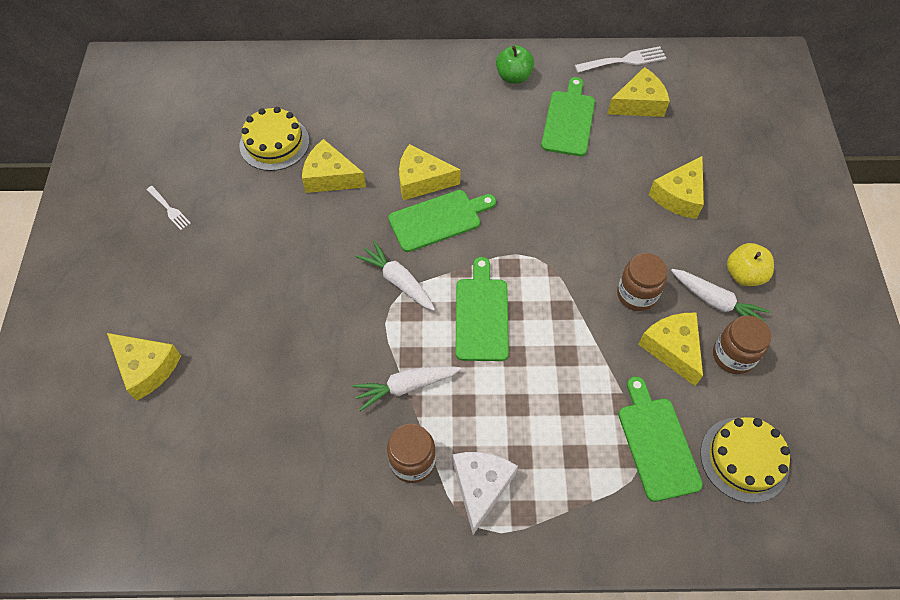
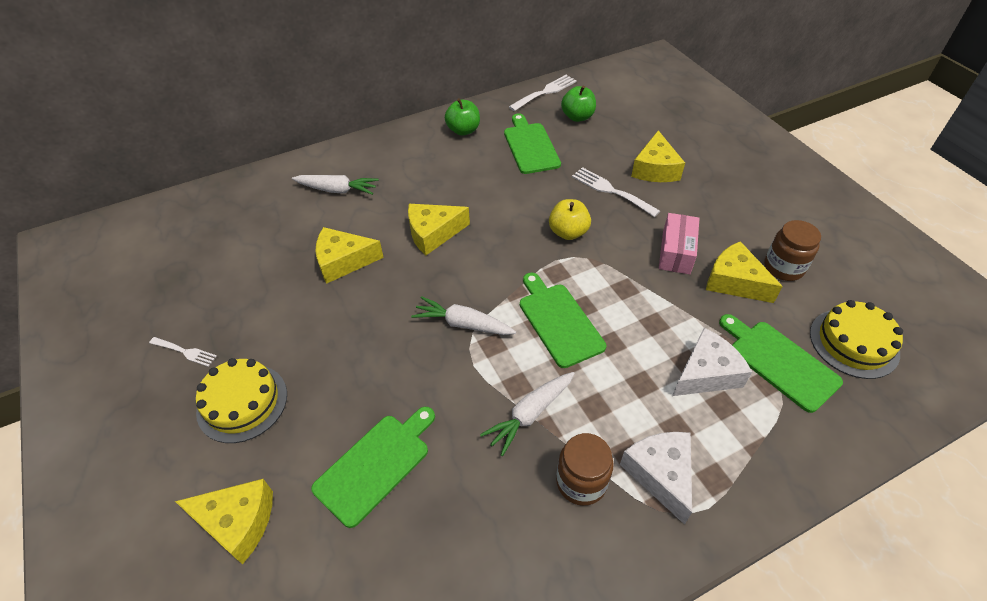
camera: 25 degrees left, 10 degrees down
(274, 143) = (270, 253): yellow cake -> yellow cake (242, 402)
(438, 219) = (468, 259): green cutting board -> green cutting board (376, 465)
(581, 422) = (706, 373): none -> white cheese
(617, 202) = (611, 191): none -> white fork
(636, 294) = (676, 252): brown jar -> pink box
(639, 103) = (577, 117): yellow cheese -> green apple
(716, 302) = (740, 233): white carrot -> white carrot (337, 190)
(744, 275) = (745, 206): yellow apple -> yellow apple (568, 232)

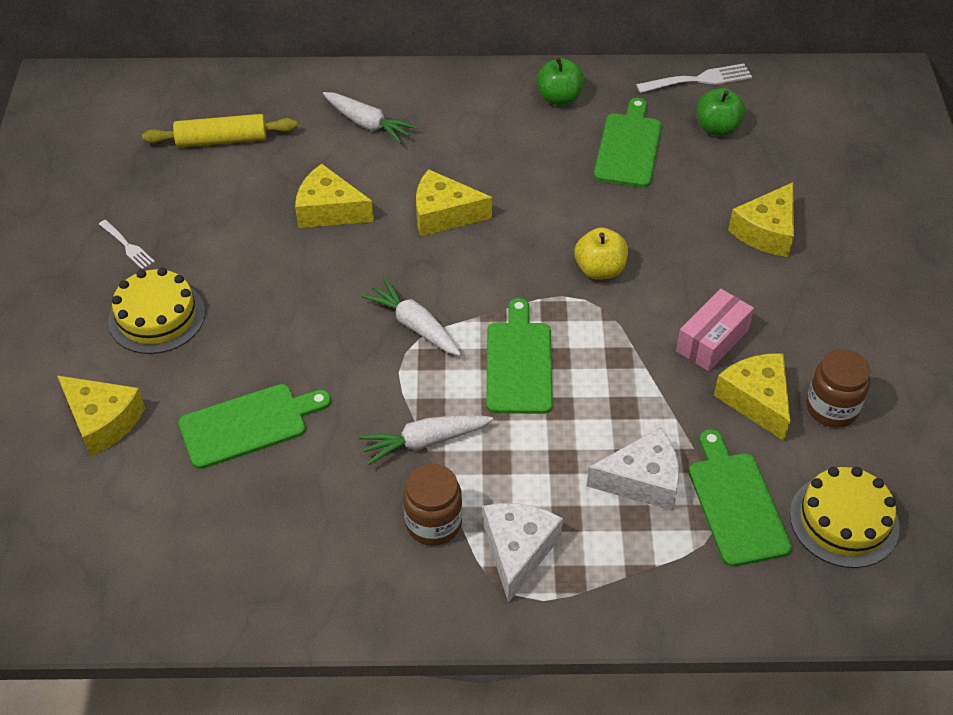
camera: 25 degrees right, 0 degrees up
(226, 239) = (222, 140): none -> yellow rolling pin
(611, 191) = (688, 239): white fork -> none

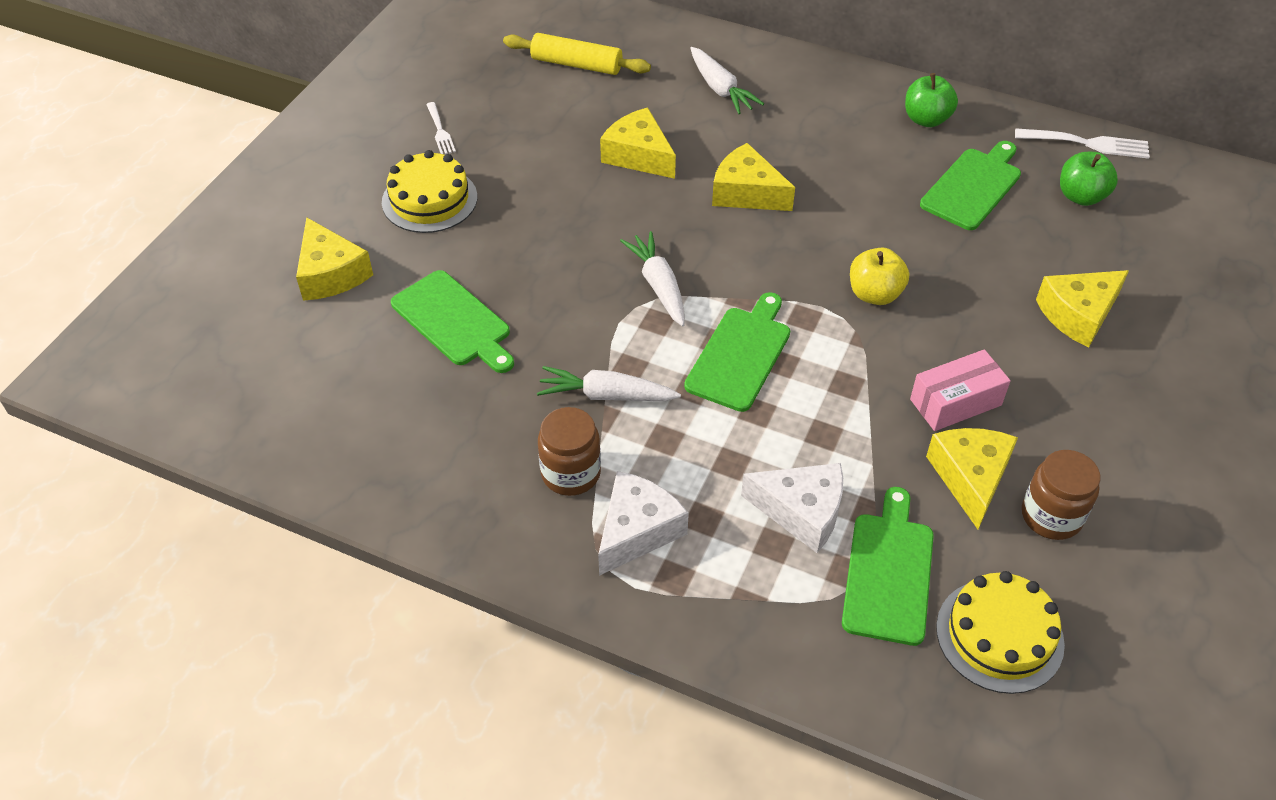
camera: 25 degrees right, 0 degrees up
(248, 424) = (454, 321): green cutting board -> green cutting board turned 45 degrees clockwise

